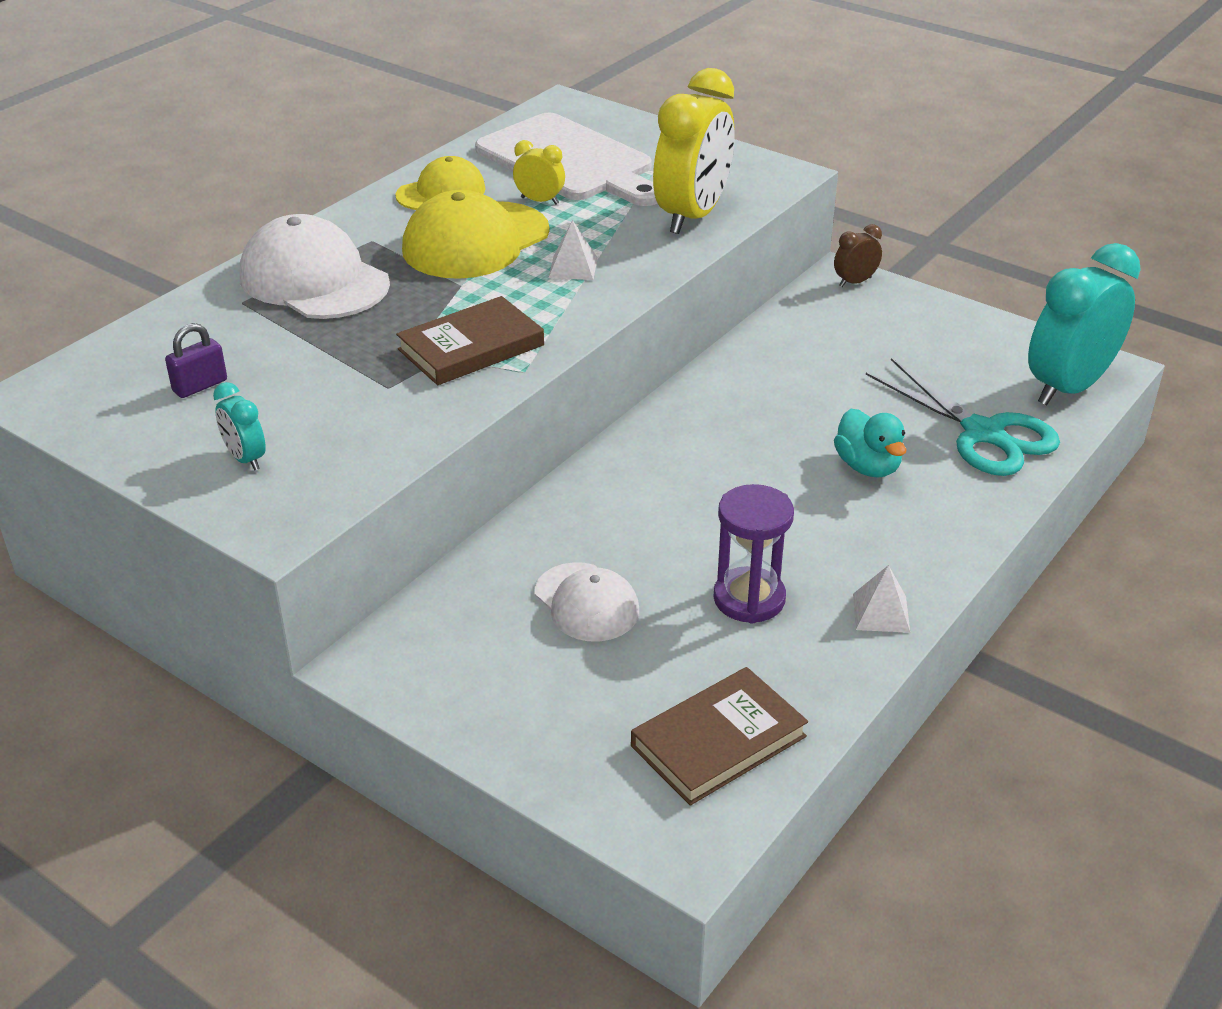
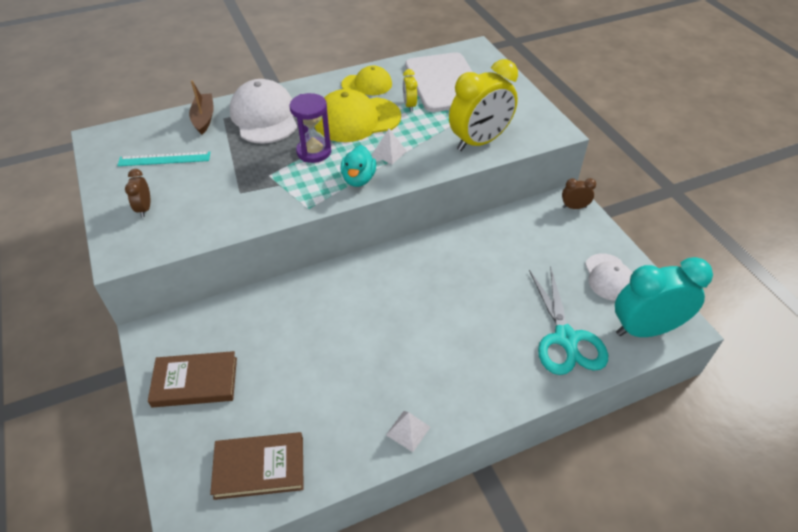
camera: 30 degrees right, 10 degrees up
(200, 386) = (164, 159): purple padlock -> turquoise ruler
(206, 312) = (204, 118): none -> brown boat
(245, 459) = (144, 208): turquoise clock -> brown clock
(471, 347) = (297, 184): brown book -> brown book (195, 382)
(539, 201) = (409, 105): yellow clock -> yellow clock turned 150 degrees counterclockwise
(586, 602) = (270, 349): white cap -> white cap (608, 277)
(749, 599) = (348, 386): purple hourglass -> purple hourglass (314, 152)
(867, 467) = (480, 331): turquoise duck -> turquoise duck (358, 179)

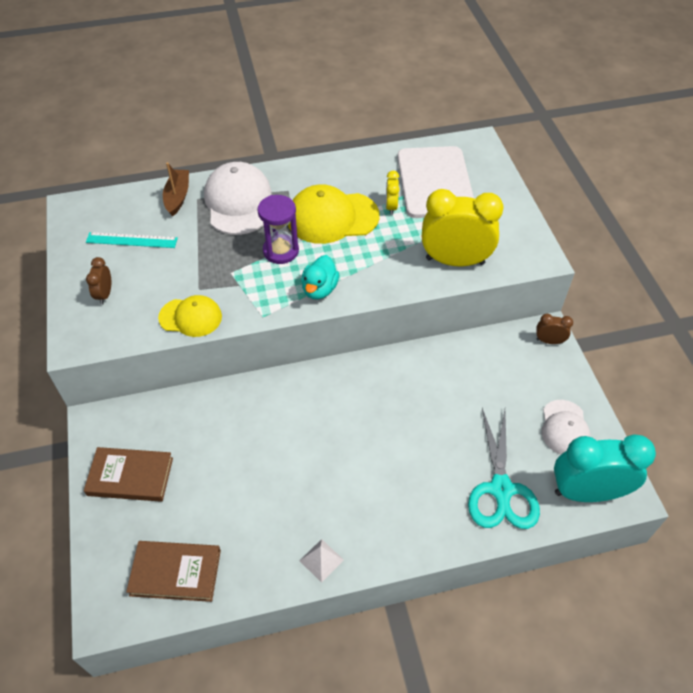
camera: 10 degrees right, 5 degrees up
(367, 84) = (352, 175): yellow cap -> yellow cap (190, 317)
(389, 153) = (357, 262): white pyramid -> none
(479, 142) = (455, 261): yellow clock -> yellow clock turned 150 degrees counterclockwise

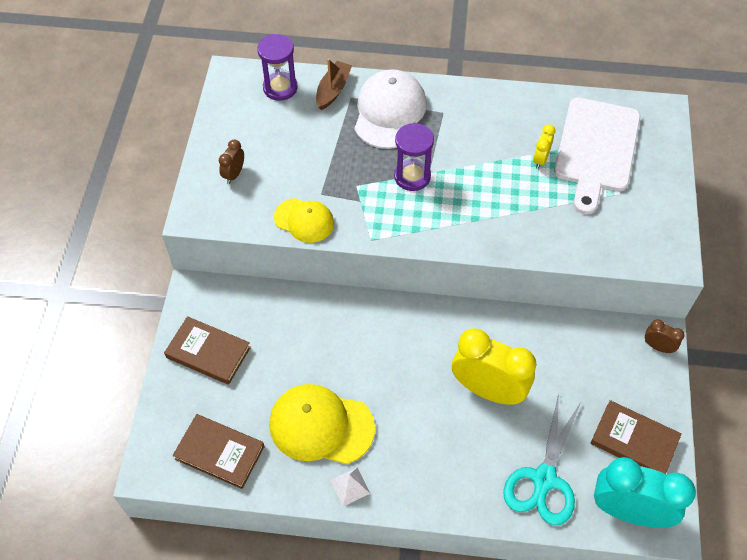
camera: 20 degrees right, 5 degrees up
(125, 207) = (280, 88): none -> purple hourglass
(131, 240) = (275, 125): turquoise ruler -> none
(319, 289) = (435, 228): turquoise duck -> none
(332, 217) = (476, 154): yellow cap -> yellow cap (321, 426)
(455, 261) = (582, 237): yellow clock -> yellow clock (488, 390)
(564, 428) = (634, 440): white cap -> brown book

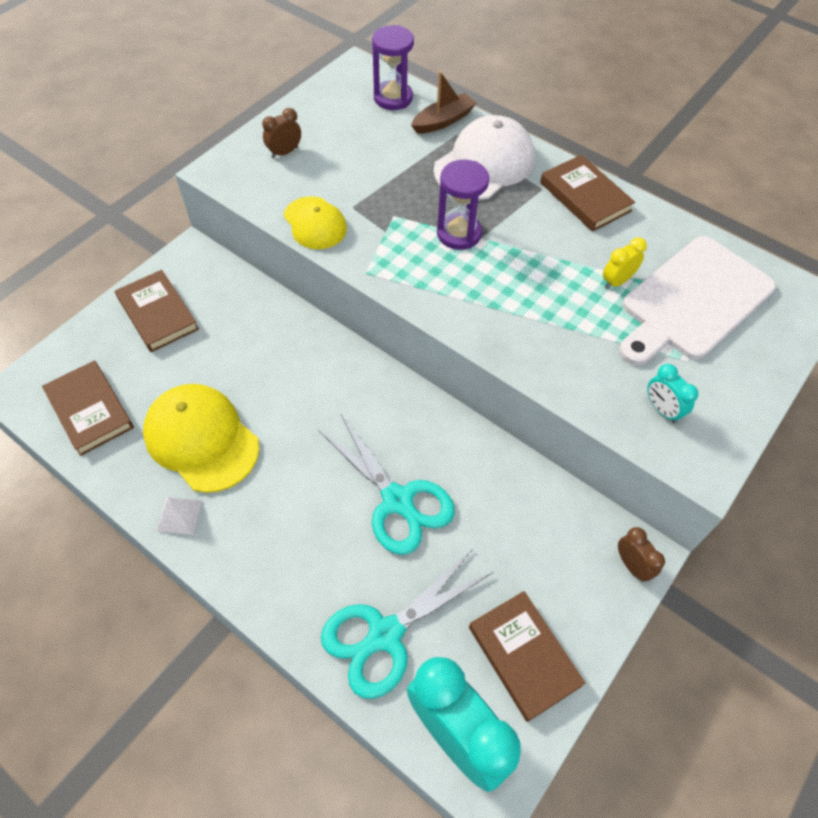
camera: 30 degrees right, 0 degrees up
(476, 105) = (585, 197): none -> brown book
(488, 390) = (397, 500): yellow clock -> turquoise scissors
(626, 235) = (662, 409): none -> turquoise clock

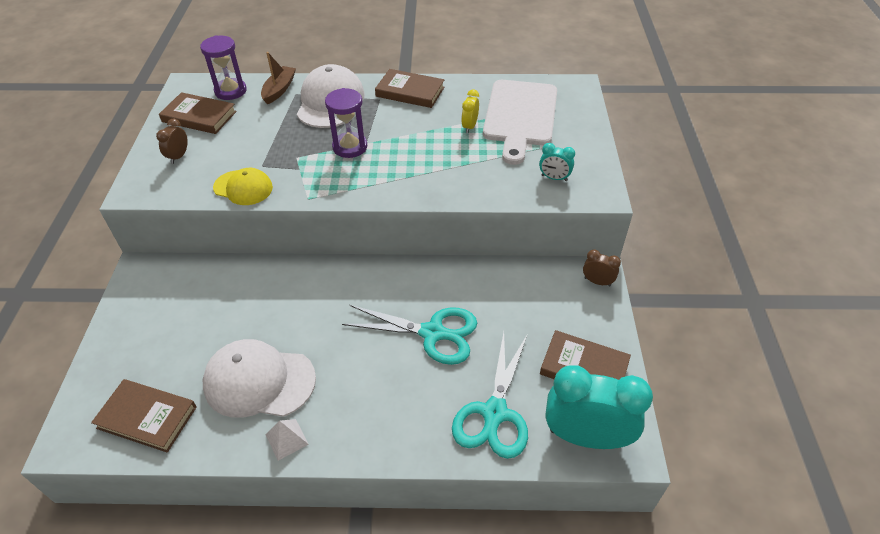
camera: 35 degrees left, 10 degrees down
(158, 314) = (147, 322): brown book -> brown book (199, 116)
(201, 439) = (259, 381): yellow cap -> white cap

